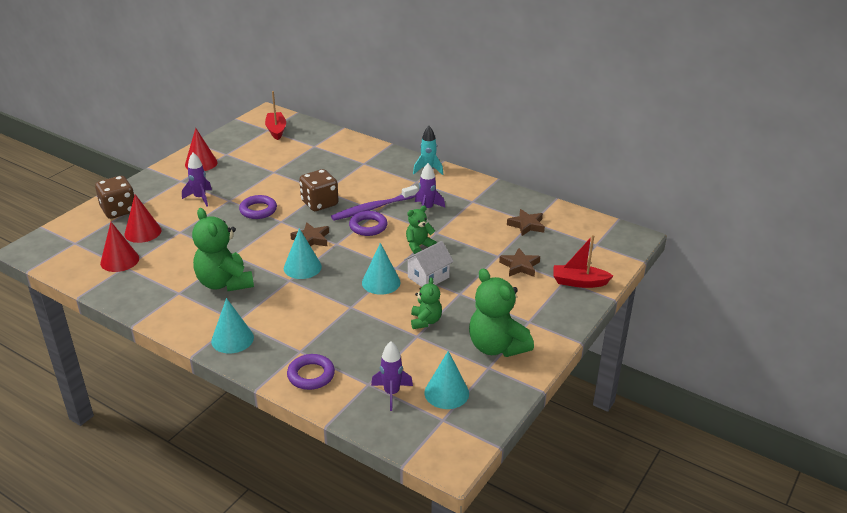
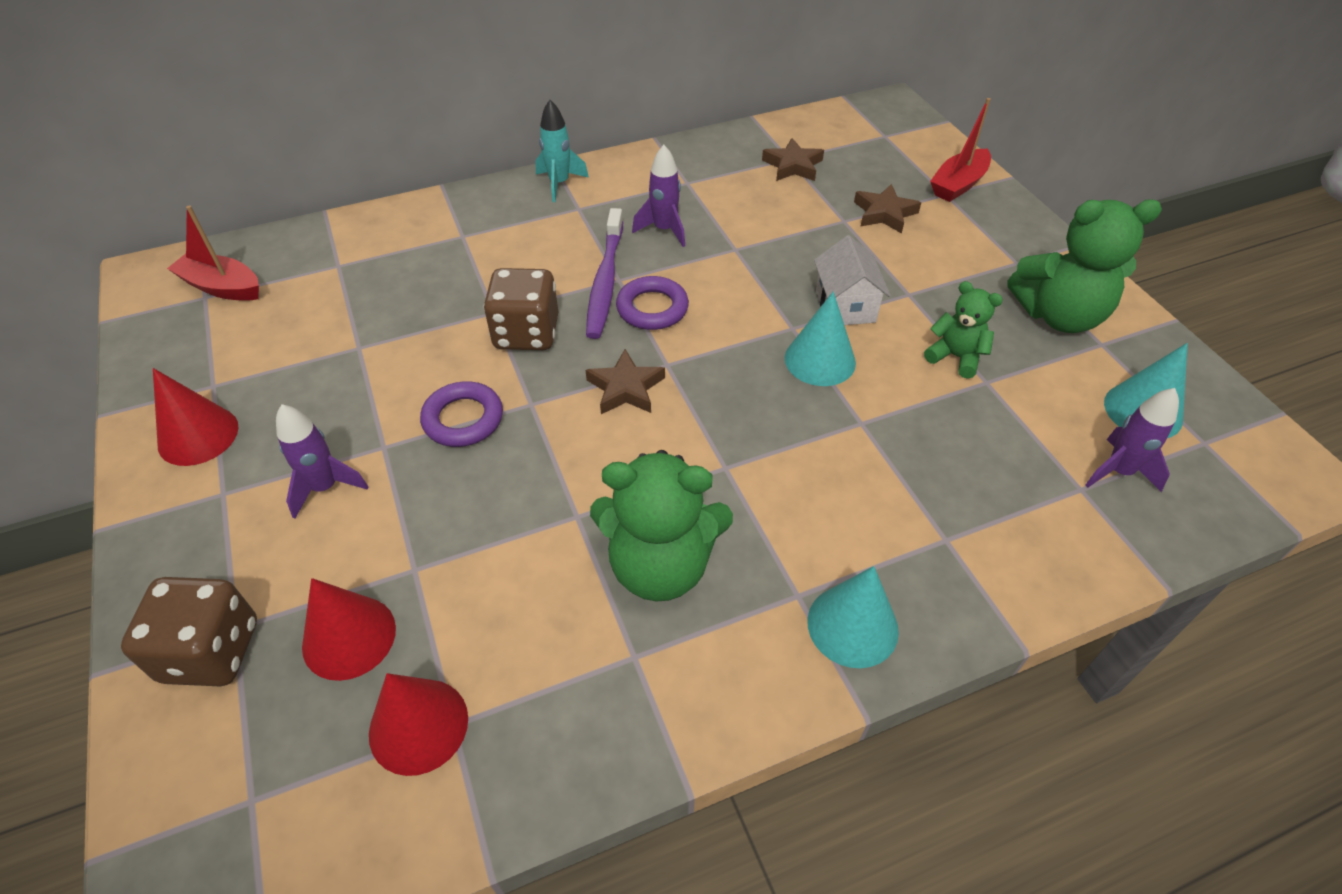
camera: 55 degrees left, 15 degrees up
(302, 267) = (701, 434): turquoise cone -> none
(311, 375) = (1023, 552): purple ring -> none
(419, 246) = (755, 280): green teddy bear -> none

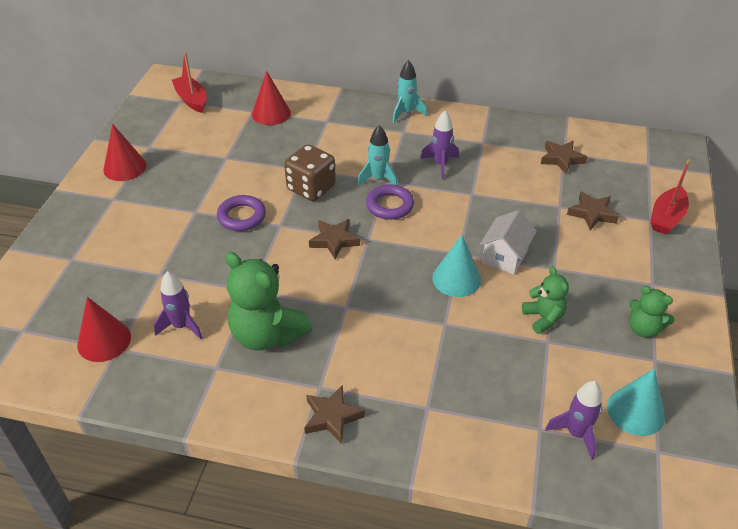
camera: 35 degrees right, 5 degrees down
(211, 651) = (55, 264): brown dice -> none
(325, 487) = (155, 218): purple rocket -> purple rocket (182, 326)
(349, 637) = (109, 288): red cone -> red cone (271, 113)
(605, 281) = (378, 179): purple toothbrush -> turquoise rocket
(852, 625) = (332, 417): turquoise cone -> brown star
(958, 184) = (666, 217): red boat -> red boat turned 45 degrees counterclockwise
(1059, 315) = (643, 329): green teddy bear -> green teddy bear, size x0.55

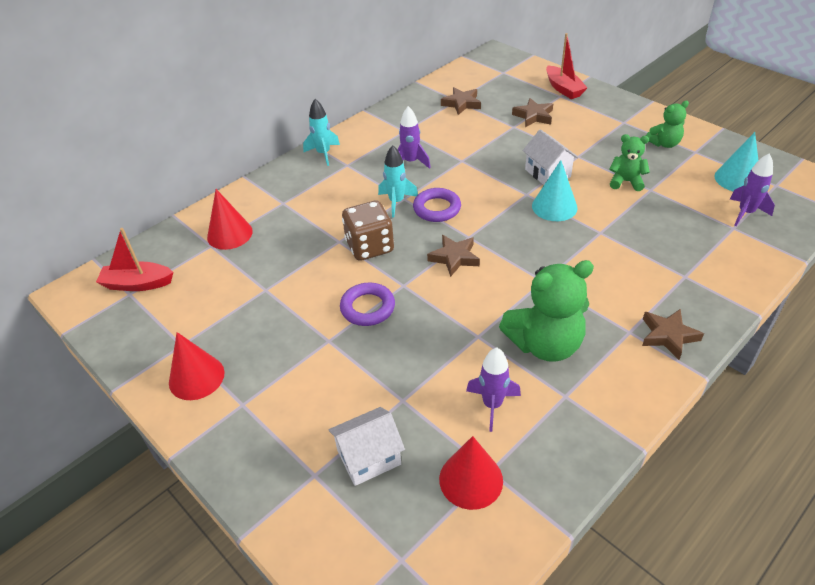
camera: 55 degrees left, 0 degrees up
(98, 279) = (369, 457): none -> white house

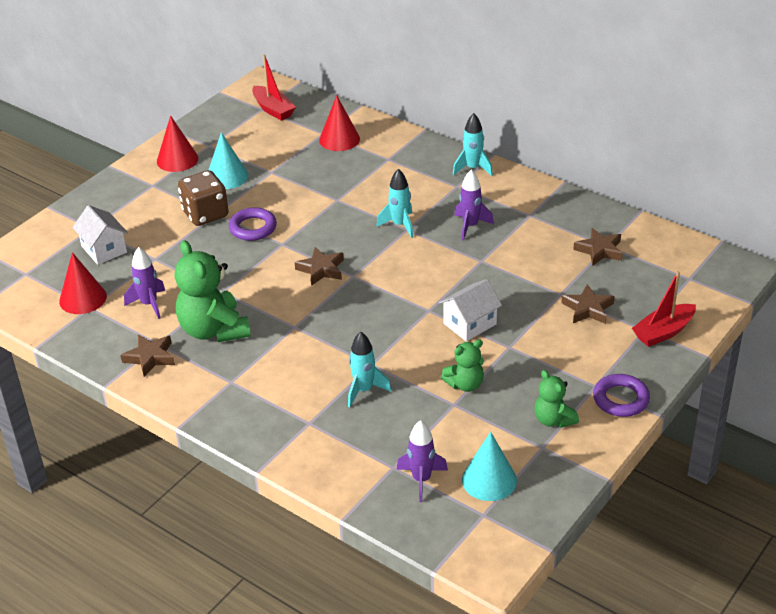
camera: 80 degrees right, 5 degrees down
(137, 284) = (273, 109): red boat -> red boat turned 150 degrees clockwise
(370, 247) = (331, 218): brown dice -> brown dice (205, 214)
(437, 208) = (394, 251): purple ring -> purple ring (621, 399)
(554, 206) = (409, 330): turquoise cone -> turquoise cone (227, 176)
(626, 182) = (465, 384): green teddy bear -> green teddy bear turned 60 degrees clockwise
(637, 239) = (364, 390): none -> turquoise rocket
(668, 336) = (226, 406): brown star -> brown star (150, 357)

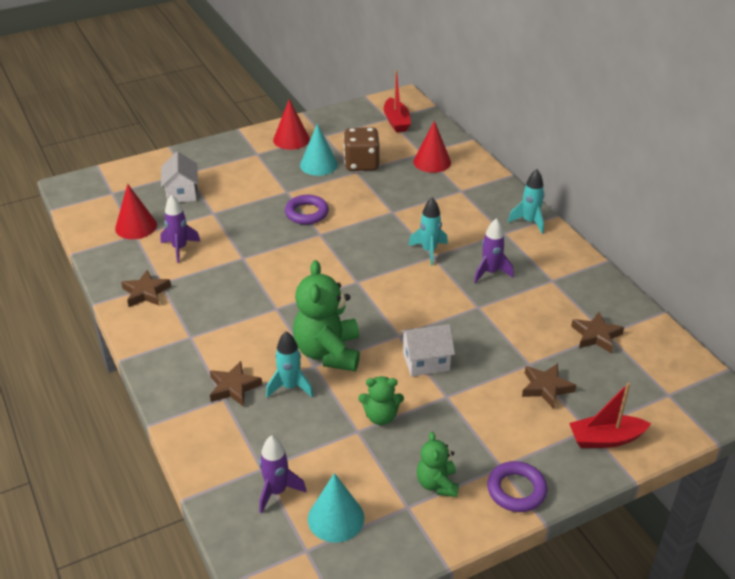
camera: 25 degrees right, 0 degrees up
(205, 214) = (278, 189): brown dice -> brown dice (361, 164)
(214, 330) = (211, 288): green teddy bear -> green teddy bear (328, 352)
(321, 269) = (335, 267): brown star -> brown star (234, 387)

